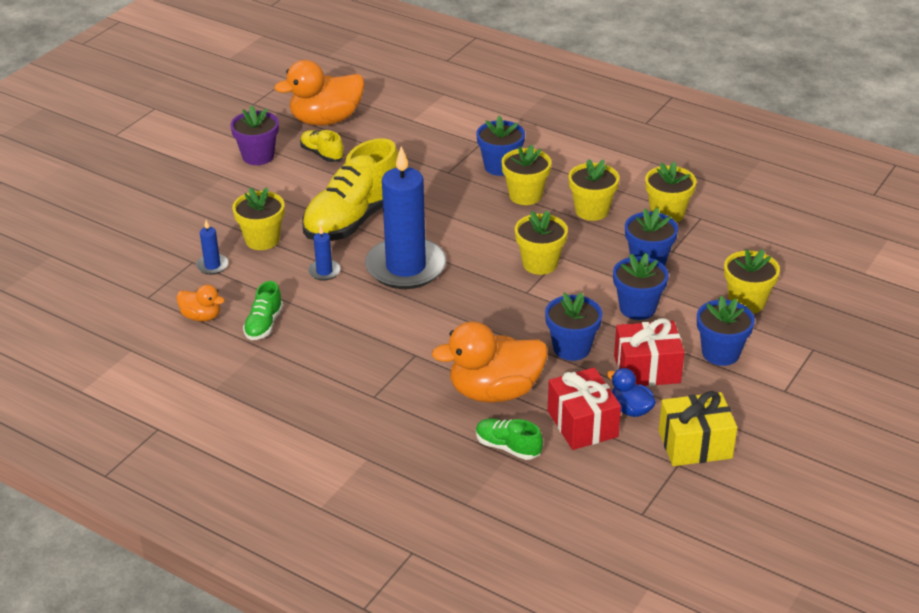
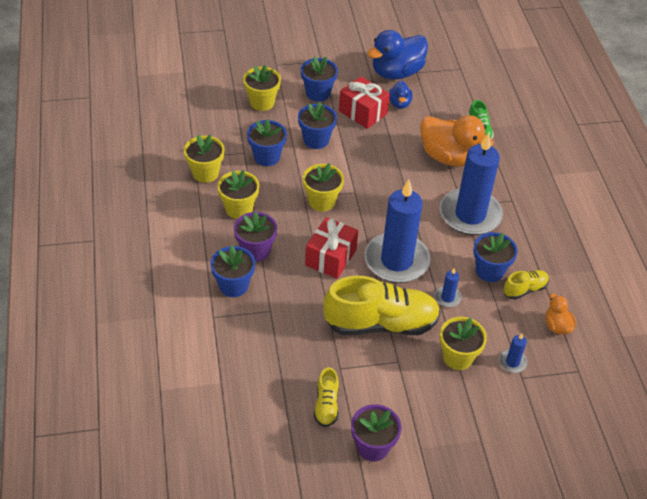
camera: 135 degrees left, 10 degrees up
(264, 324) = (524, 289): green shoe -> yellow shoe
(326, 120) = (277, 442): orange duck -> none
(395, 351) = (470, 215): none -> blue candle
(525, 195) = (255, 251): yellow flower pot -> purple flower pot
(571, 348) = (380, 147): blue flower pot -> blue flower pot (489, 271)
(582, 424) = (430, 114): red gift -> red gift (331, 257)
(695, 444) = (396, 72): yellow gift -> blue duck

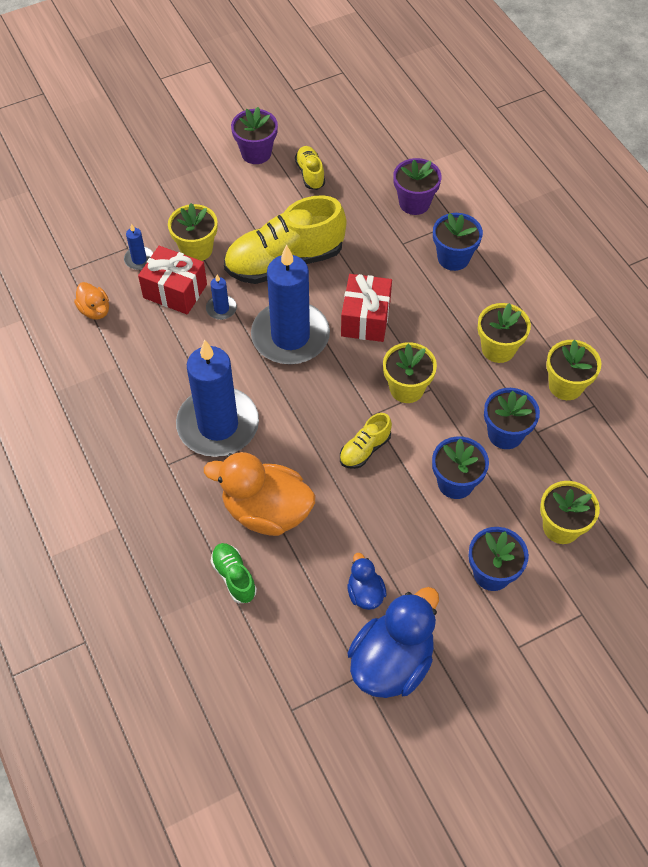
camera: 165 degrees right, 10 degrees up
(255, 251) = (451, 302): purple flower pot -> purple flower pot (414, 203)
(363, 112) = (412, 556): red gift -> red gift (175, 291)
(489, 271) = (180, 354): blue flower pot -> none
(524, 289) = (136, 343): yellow shoe -> yellow shoe (365, 449)

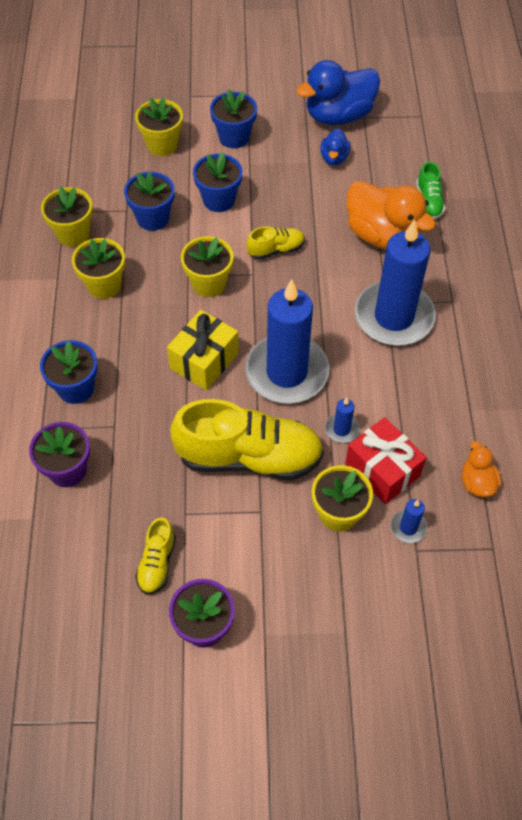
camera: 155 degrees left, 0 degrees up
(365, 318) = (204, 361): red gift -> yellow gift

